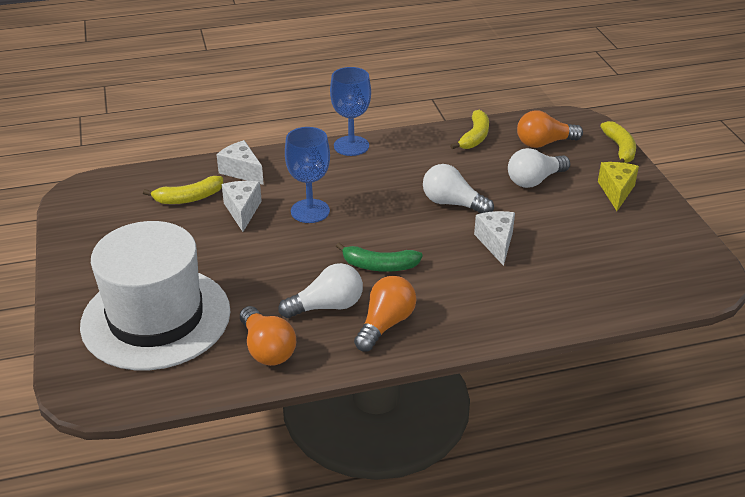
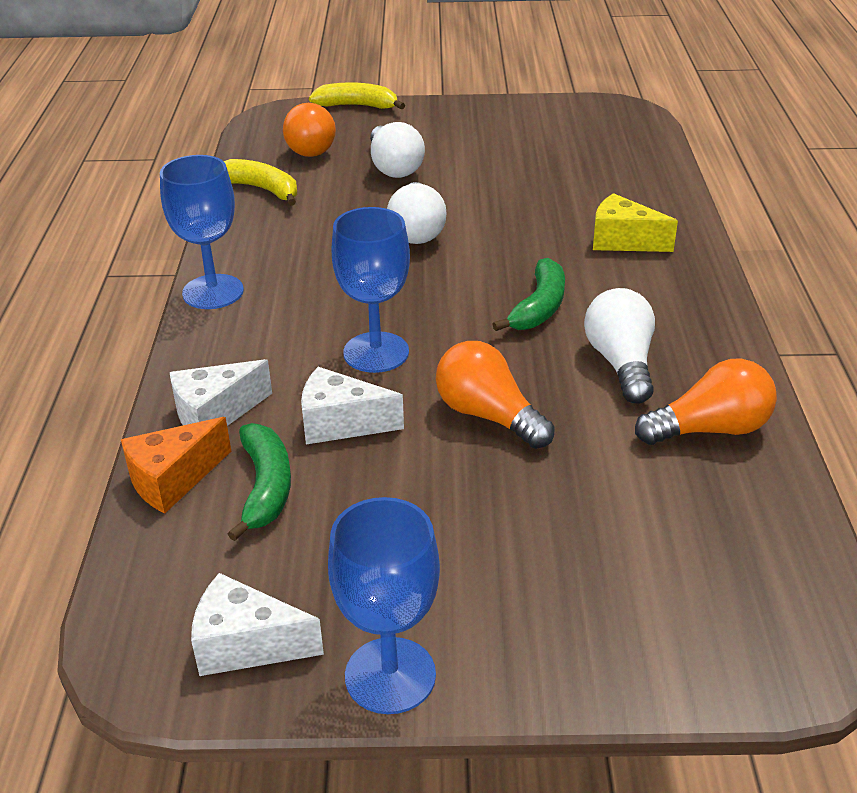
camera: 75 degrees left, 0 degrees up
(70, 256) = (390, 675): none -> blue goblet
(156, 318) = (616, 549): white hat -> none
(188, 198) = (265, 487): yellow banana -> green banana
(190, 171) = (173, 480): none -> orange cheese
(385, 324) = (668, 319): orange light bulb -> orange light bulb (488, 415)
(452, 203) = (416, 230): white light bulb -> white light bulb turned 45 degrees counterclockwise
(496, 243) = (517, 214): white cheese -> white cheese (246, 645)
(616, 191) = (444, 125): yellow cheese -> yellow cheese (623, 241)

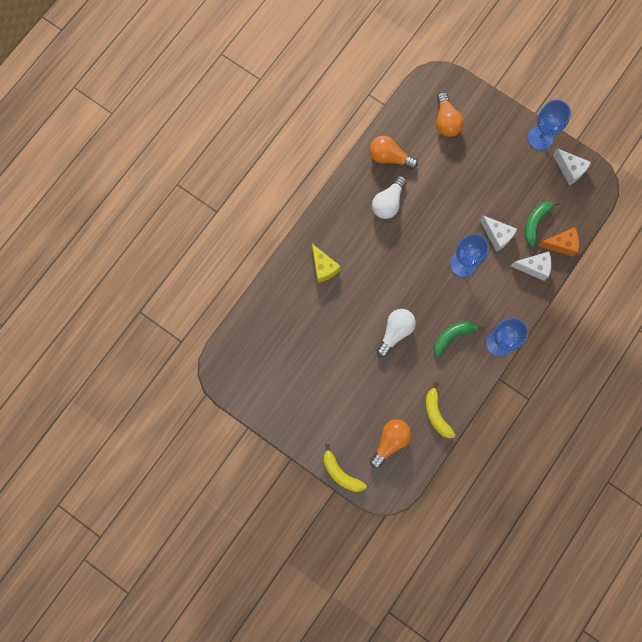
camera: 145 degrees left, 40 degrees up
(394, 167) = (367, 393): white light bulb -> none
(488, 415) = (449, 208): orange light bulb -> orange light bulb (446, 121)
(539, 307) = (389, 250): green banana -> green banana (453, 336)

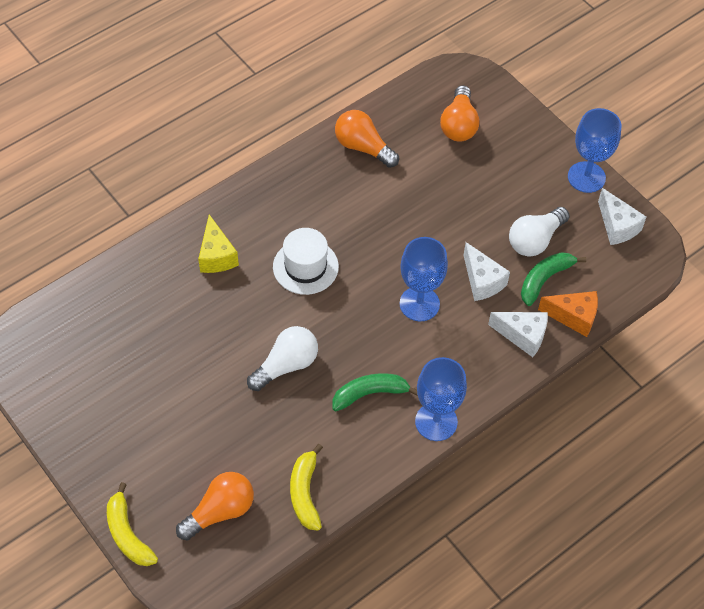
camera: 15 degrees right, 20 degrees down
(383, 258) = (305, 267): none -> white hat
(388, 203) = (340, 200): white light bulb -> white light bulb (535, 240)

